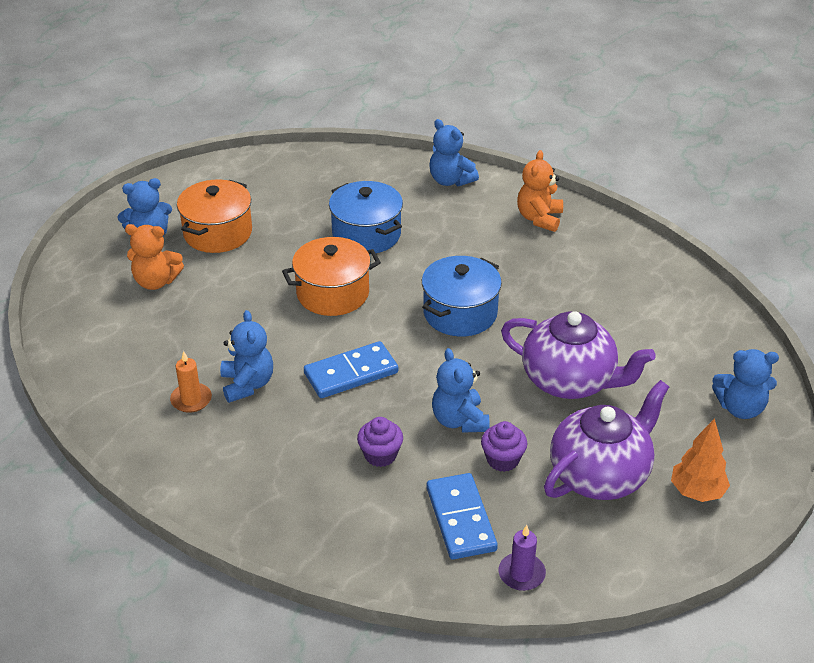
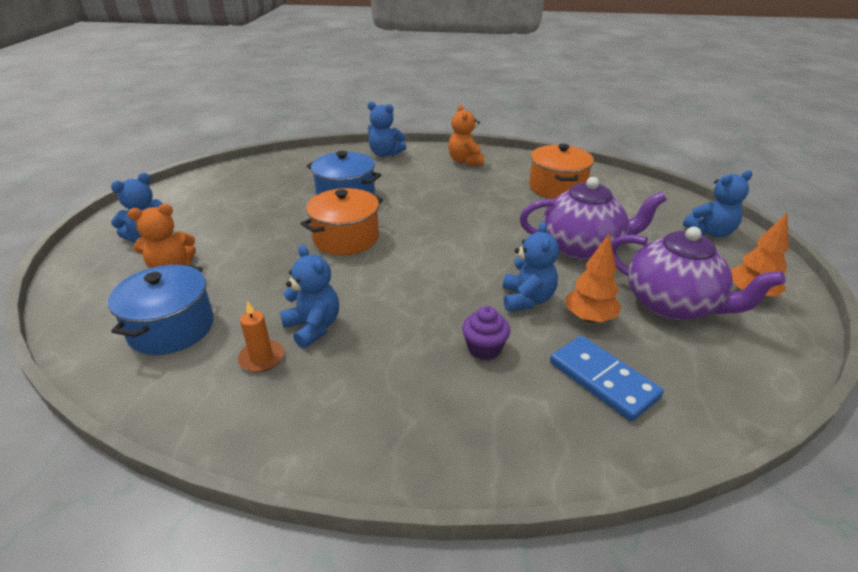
camera: 25 degrees left, 5 degrees down
(218, 233) = (215, 221): orange pot -> orange pot (557, 187)
(351, 373) = (405, 290): blue domino -> none
(459, 420) = (527, 299): blue teddy bear -> blue teddy bear turned 135 degrees counterclockwise
(460, 313) = (460, 226): blue pot -> blue pot (171, 328)
(502, 460) = (589, 318): purple cupcake -> orange tree
(521, 574) = (701, 410): purple candle -> none
(600, 475) = (672, 305): purple teapot -> purple teapot turned 105 degrees clockwise

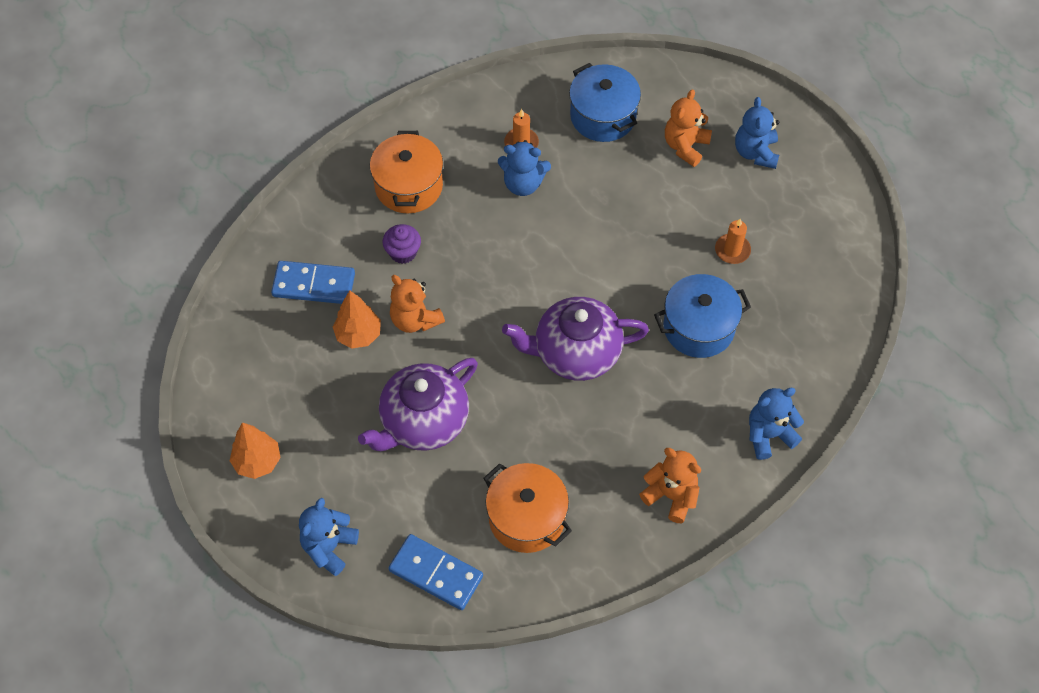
camera: 135 degrees right, 25 degrees up
(264, 210) = (732, 250): none -> orange candle
(346, 238) = (617, 274): orange pot -> orange pot (409, 186)
(527, 299) = (415, 319): blue teddy bear -> orange teddy bear
(639, 195) = (436, 573): none -> blue domino
(672, 305) = (309, 398): purple teapot -> purple teapot (575, 353)

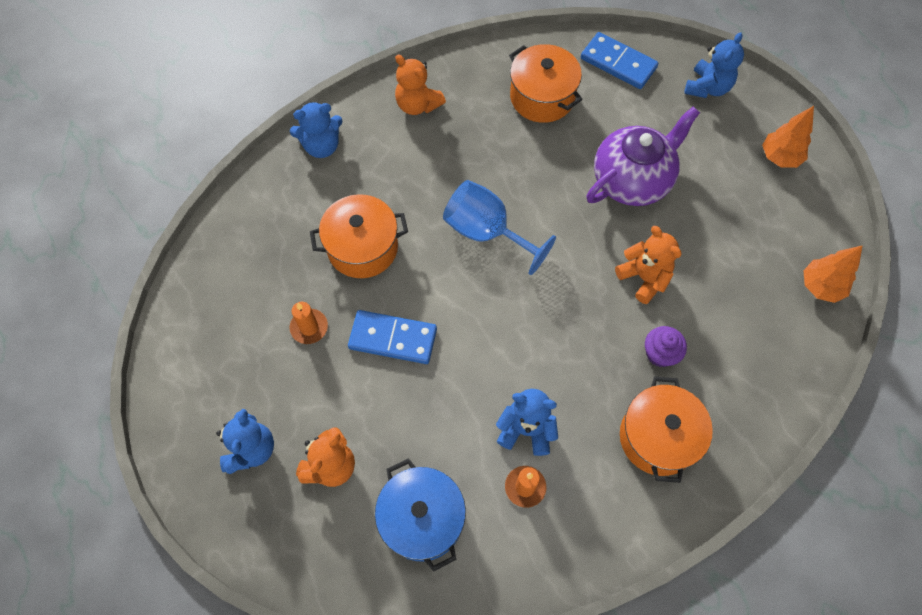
camera: 175 degrees left, 5 degrees up
(314, 285) = (752, 323): blue domino -> blue domino (393, 338)
(358, 335) = (700, 266): orange tree -> orange tree (820, 286)
(575, 353) = (486, 232): purple teapot -> blue goblet
(699, 327) = (362, 247): blue pot -> orange pot

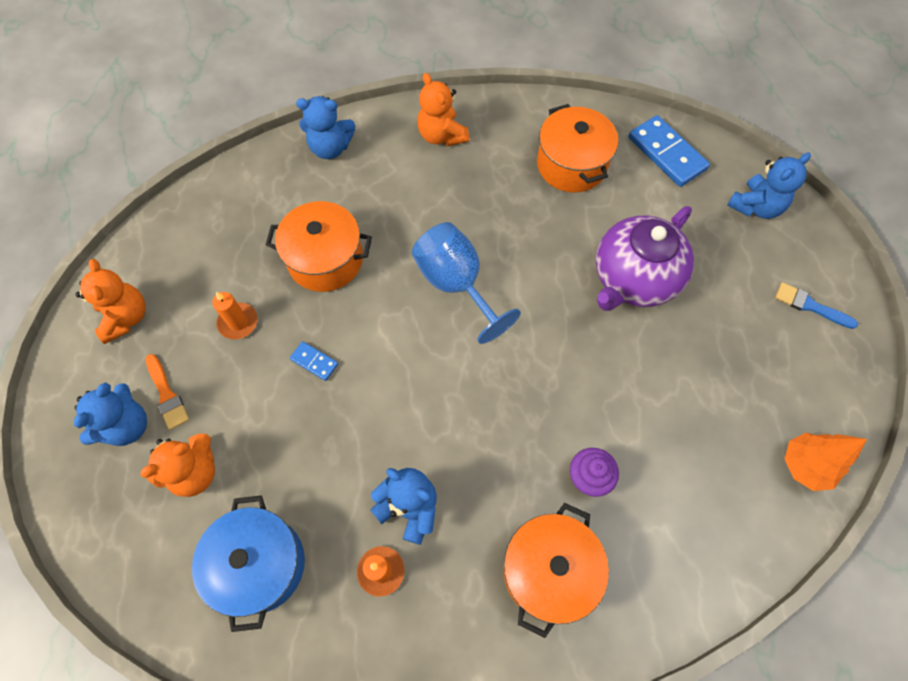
camera: 20 degrees right, 0 degrees up
(274, 411) = (167, 395): none -> orange brush
(393, 338) = (314, 362): blue domino -> blue domino, size x0.50
(632, 180) = (633, 279): purple teapot -> purple teapot turned 150 degrees clockwise
(644, 278) = (604, 387): orange teddy bear -> orange teddy bear (126, 317)
(780, 157) = (810, 306): orange tree -> blue brush

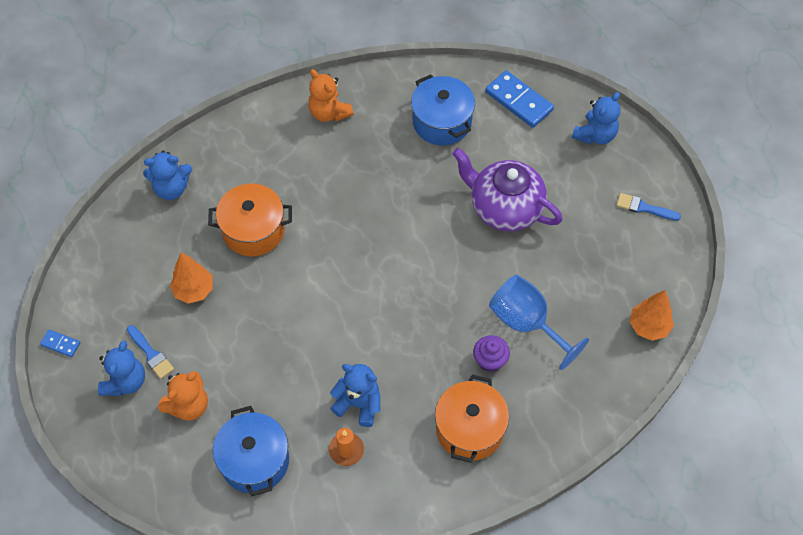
camera: 10 degrees left, 5 degrees down
(126, 317) = (100, 301): orange teddy bear -> none
(167, 395) = (151, 354): orange brush -> blue brush
(238, 322) = (194, 290): orange candle -> orange tree
(314, 362) = (262, 310): blue domino -> blue domino (60, 344)
(330, 148) = (237, 137): blue teddy bear -> blue teddy bear (171, 188)
(456, 284) = (364, 233): blue goblet -> blue goblet (527, 323)
(571, 165) = (442, 122): orange pot -> blue pot
(633, 279) = (504, 208): purple teapot -> purple teapot turned 90 degrees clockwise

